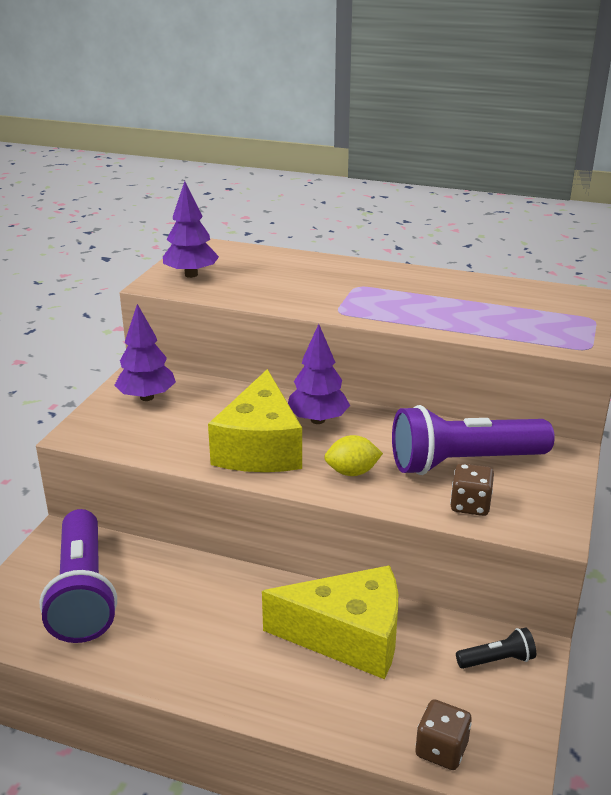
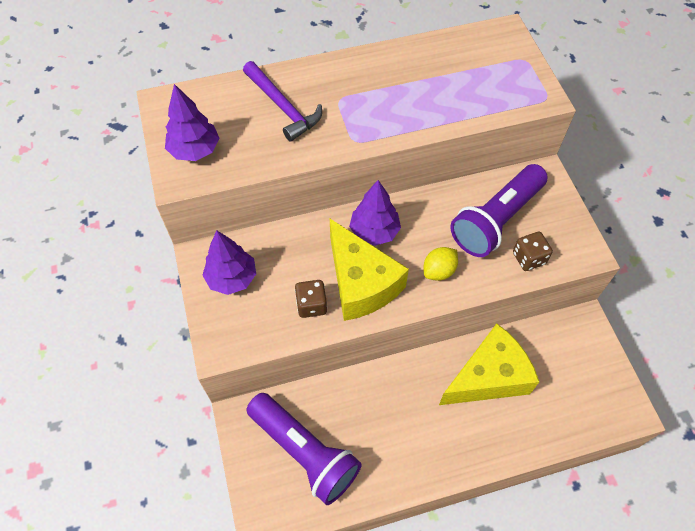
camera: 35 degrees left, 30 degrees up
(299, 276) = (283, 107): none -> purple hammer
(441, 749) = (591, 421): brown dice -> brown dice (311, 305)
(497, 660) = (574, 340): black flashlight -> none

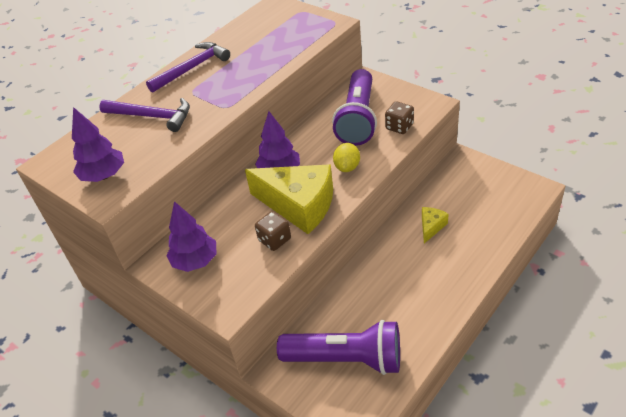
camera: 30 degrees left, 15 degrees down
(362, 69) = (192, 68): none -> purple hammer
(488, 377) = (431, 227): yellow cheese -> yellow cheese, size x0.45

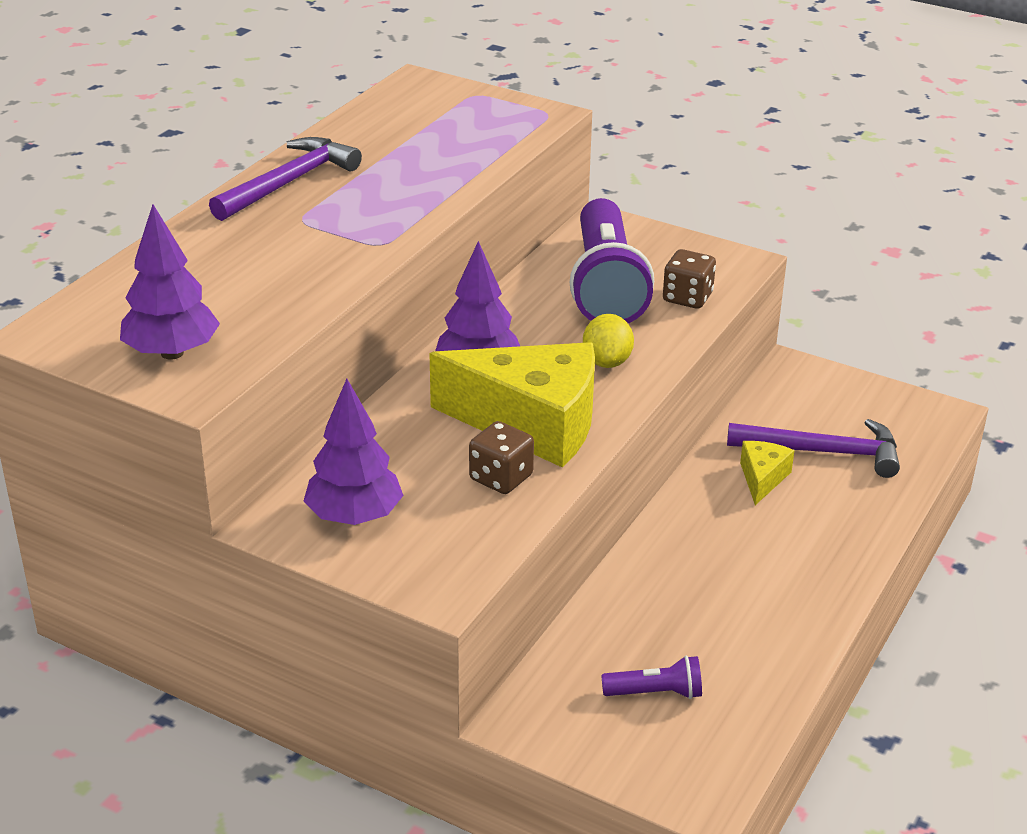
camera: 15 degrees left, 10 degrees down
(152, 117) = (236, 259): purple hammer -> purple hammer (824, 452)
(346, 359) = (656, 693): purple flashlight -> purple flashlight, size x0.43

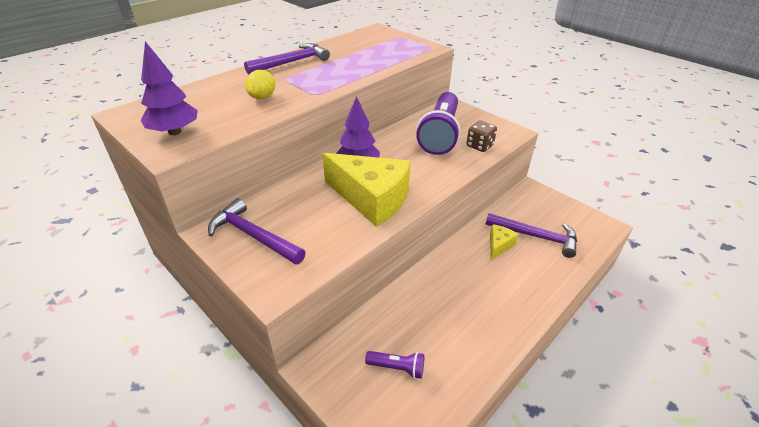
camera: 15 degrees right, 5 degrees up
(354, 517) = (253, 235): purple tree -> purple hammer
(501, 478) = (340, 227): brown dice -> none
(607, 362) = (425, 172): yellow lemon -> yellow lemon (262, 97)

